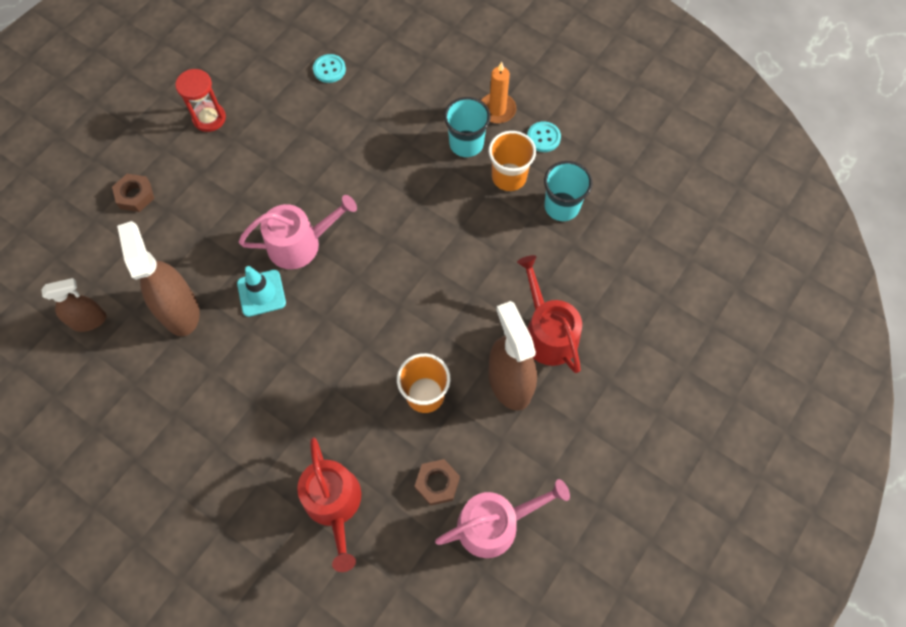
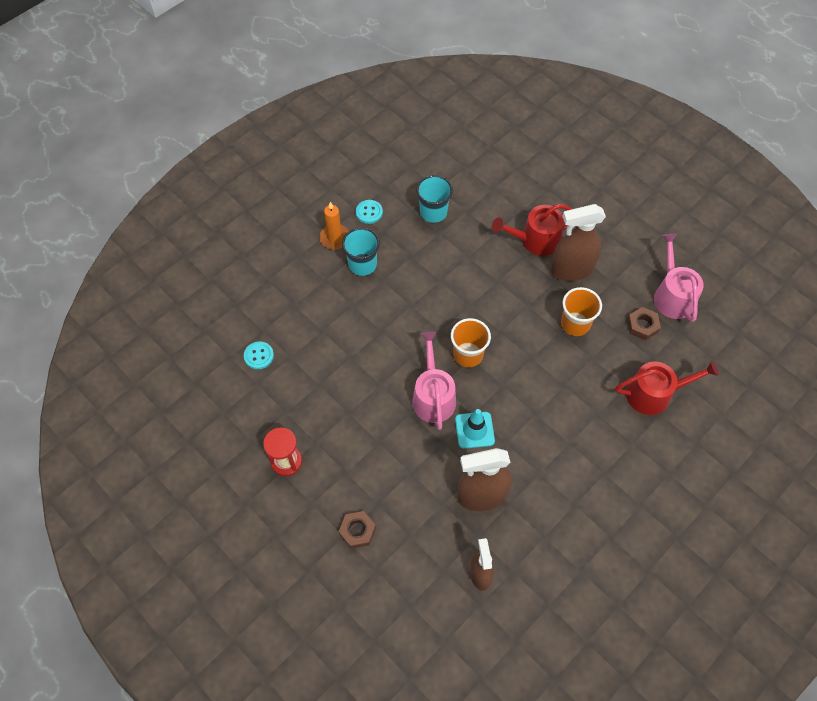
camera: 80 degrees left, 5 degrees down
(509, 177) = (400, 241): orange cup -> orange cup (468, 354)

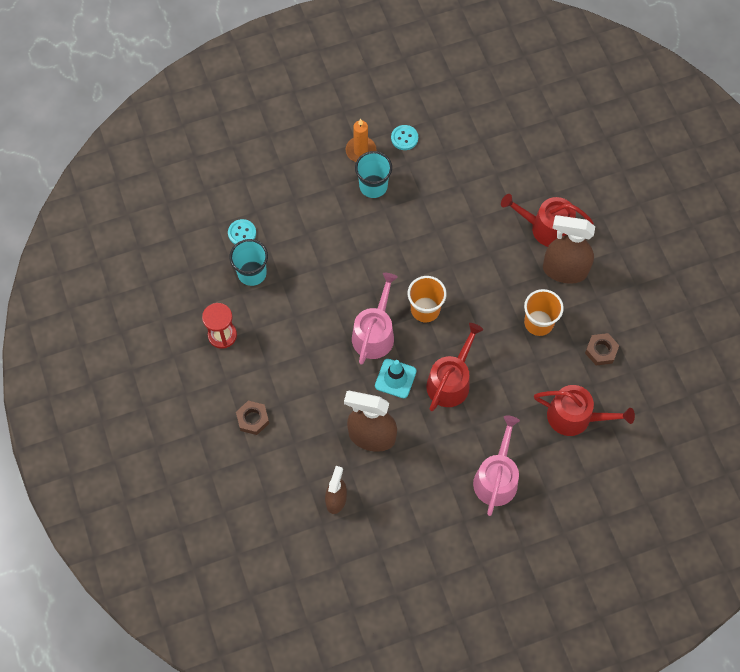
camera: 25 degrees right, 5 degrees up
(433, 212) = (464, 162): turquoise cup -> turquoise cup (252, 273)
(526, 410) = (450, 381): none -> red watering can
(672, 295) = (647, 335): pink watering can -> pink watering can (496, 478)

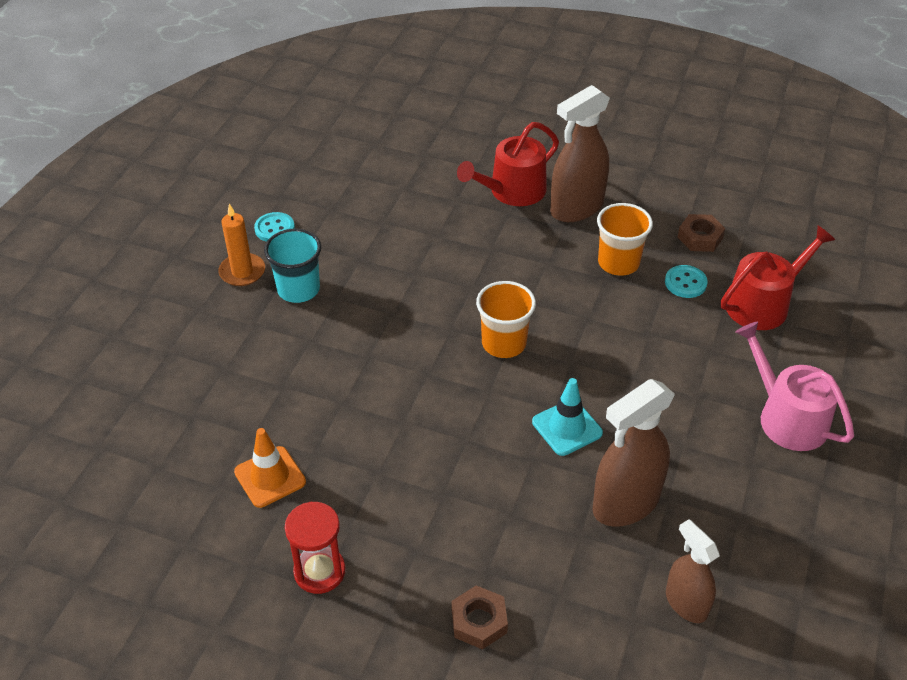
camera: 50 degrees left, 20 degrees down
(242, 233) = (204, 450): turquoise button -> turquoise button (685, 283)
(252, 273) = (270, 477): turquoise cup -> orange traffic cone
(375, 333) = (486, 408): pink watering can -> none
(450, 381) = (620, 379): red watering can -> none

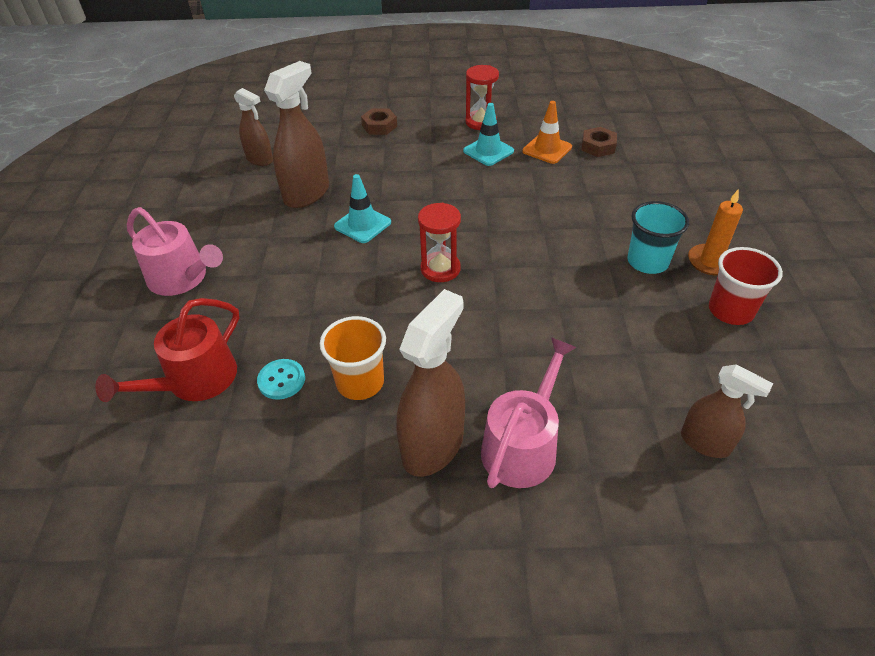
camera: 160 degrees right, 0 degrees up
(274, 229) = (730, 310): turquoise button -> red cup
(349, 501) = (488, 151): none -> turquoise traffic cone
(387, 160) = (705, 443): none -> brown spray bottle
(504, 343) = (440, 269): orange cup -> red hourglass
(512, 191) = (523, 445): red watering can -> pink watering can
(700, 237) = (269, 449): brown nut -> brown nut (598, 146)

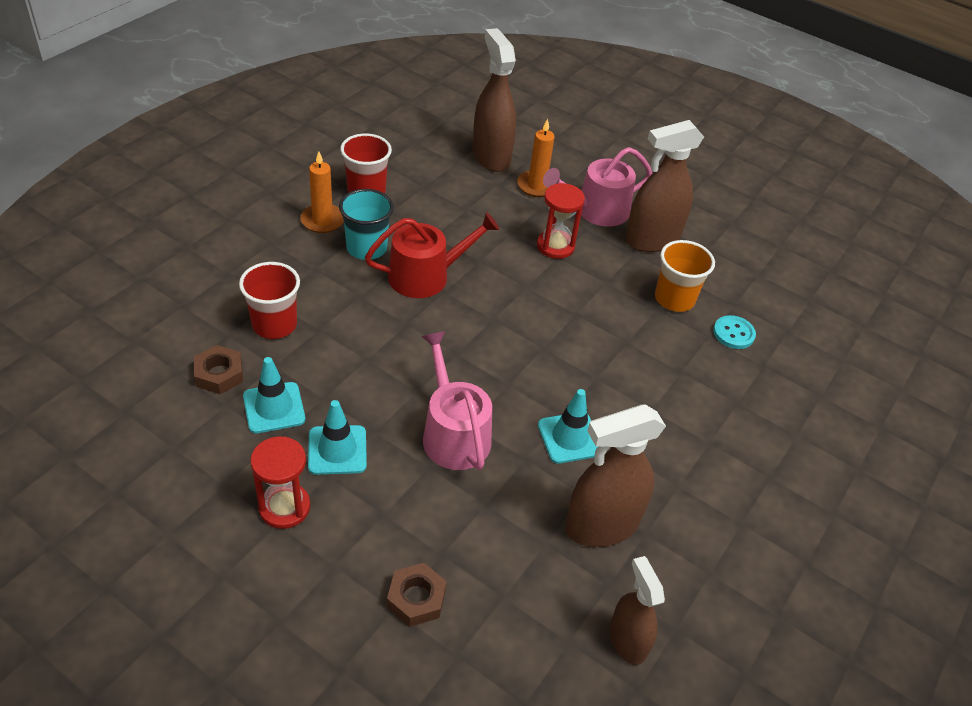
camera: 150 degrees left, 0 degrees up
(182, 278) = (792, 486): pink watering can -> pink watering can (453, 433)
(195, 380) = (804, 372): red watering can -> red watering can (426, 276)
(440, 269) = (538, 344): red hourglass -> red hourglass (555, 246)
(547, 149) = (274, 408): orange traffic cone -> turquoise traffic cone
(613, 434) = (537, 186): none -> orange candle
(615, 182) = (274, 325): none -> red cup
(705, 443) = (491, 156): brown spray bottle -> brown spray bottle, size x1.63

